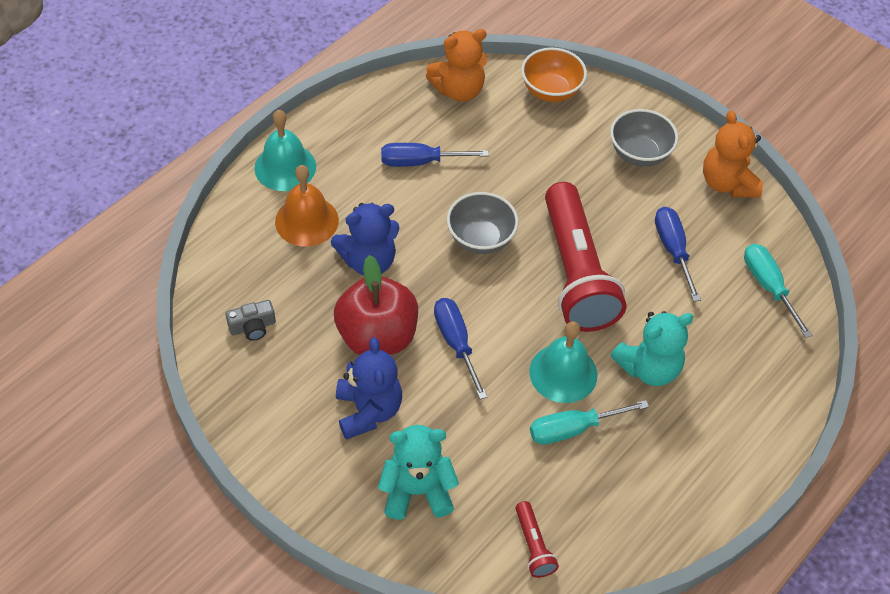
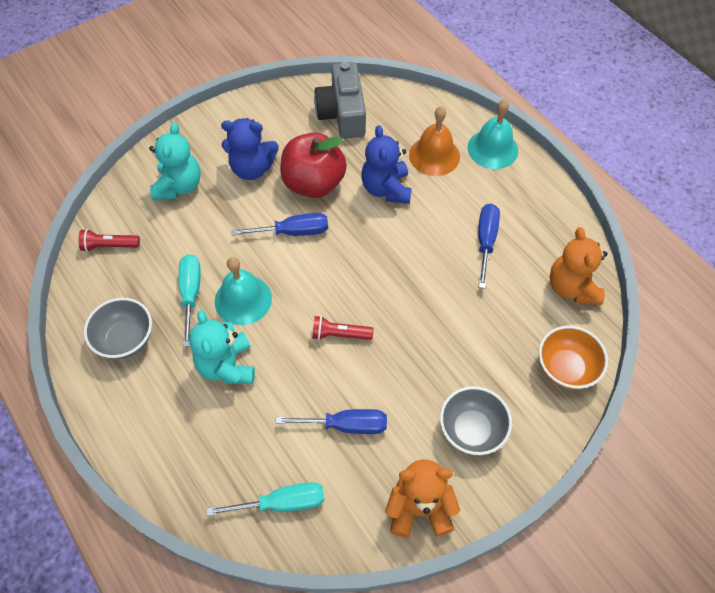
camera: 105 degrees right, 5 degrees up
(252, 327) = (342, 113): grey camera -> grey camera, size x2.06
(480, 239) = (392, 269): grey bowl -> grey bowl (126, 340)
(576, 273) = (339, 334): red flashlight -> red flashlight, size x0.41

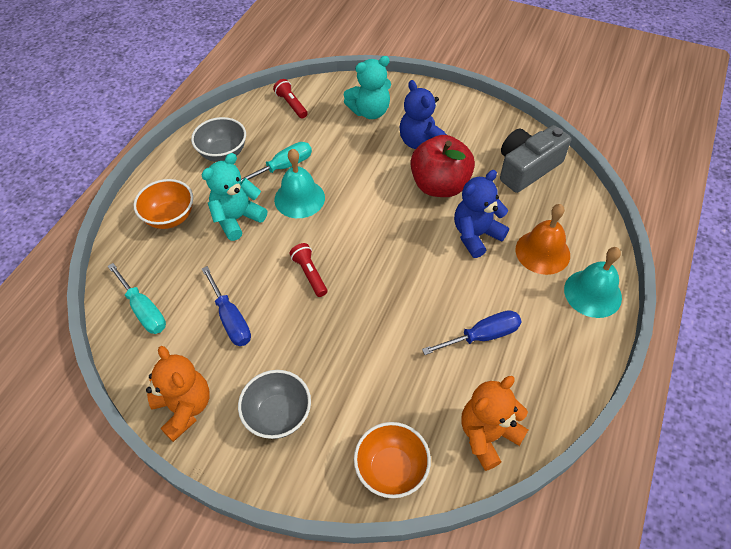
camera: 60 degrees right, 5 degrees down
(176, 429) = (170, 217): none -> orange bowl
(293, 232) = (382, 196): blue screwdriver -> none

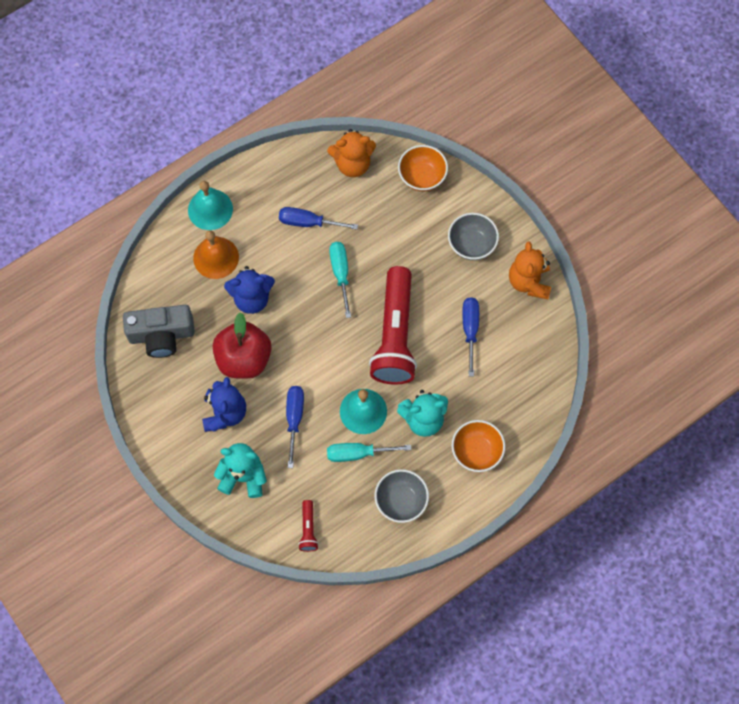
camera: 150 degrees left, 15 degrees up
(143, 310) = (529, 373): turquoise screwdriver -> turquoise screwdriver (340, 274)
(309, 274) = (395, 335): red flashlight -> red flashlight, size x2.45
(358, 165) = (294, 419): none -> blue screwdriver

